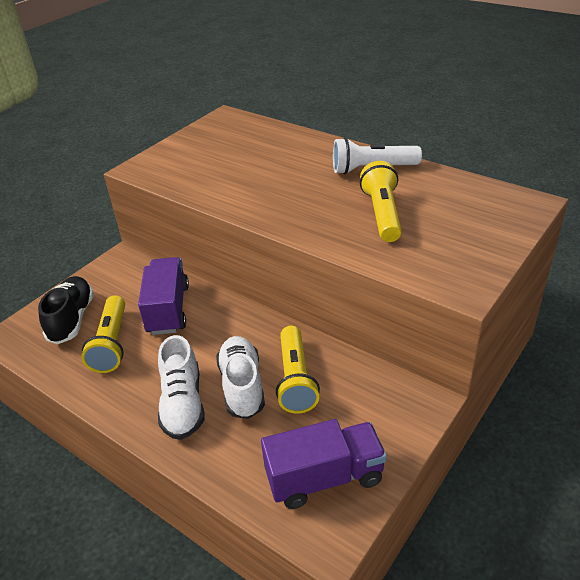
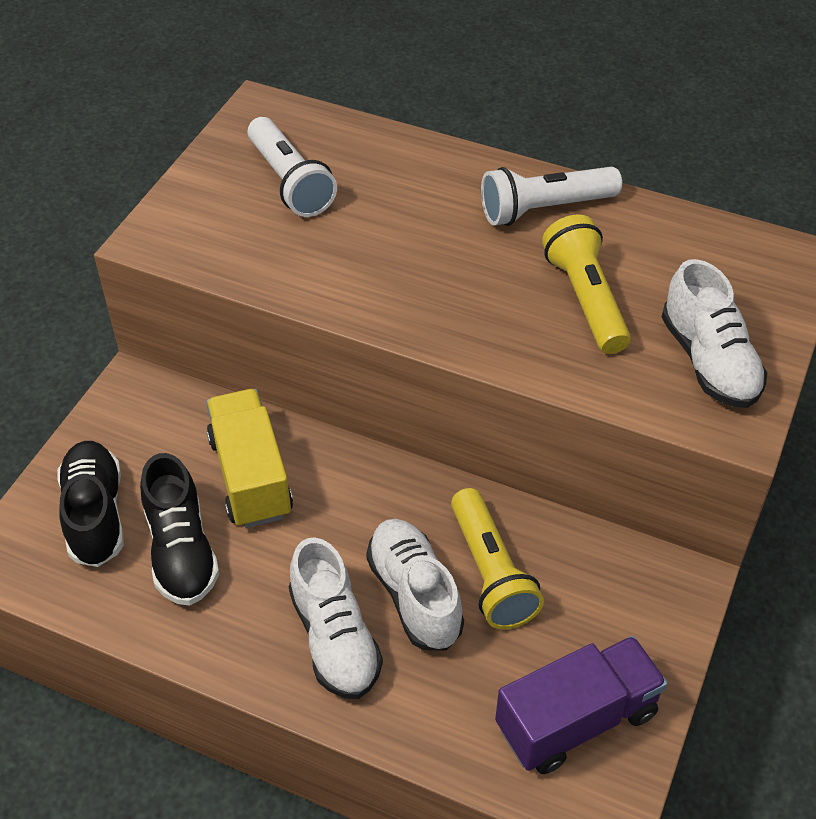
camera: 15 degrees left, 10 degrees up
(111, 343) = (181, 551): yellow flashlight -> black shoe
(168, 309) = (250, 476): purple truck -> yellow truck
(226, 148) = (290, 182): none -> white flashlight
(454, 252) = (708, 361): none -> white shoe

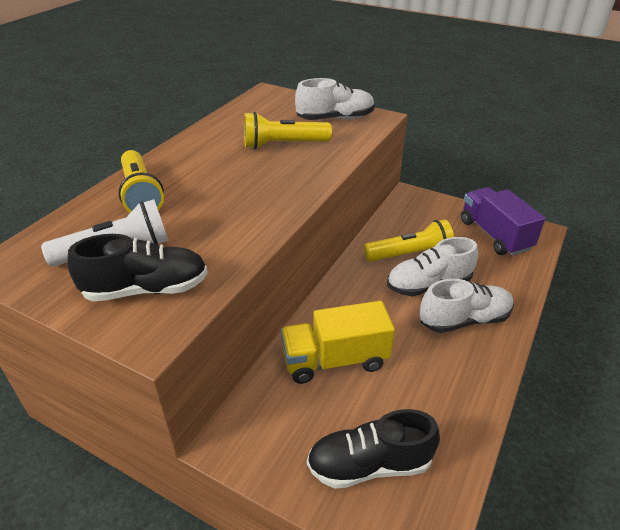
camera: 85 degrees left, 10 degrees down
(181, 551) = (403, 401): black shoe -> black shoe (146, 289)
(413, 174) = (141, 194): none -> yellow flashlight
(544, 209) = (201, 150): white flashlight -> none

